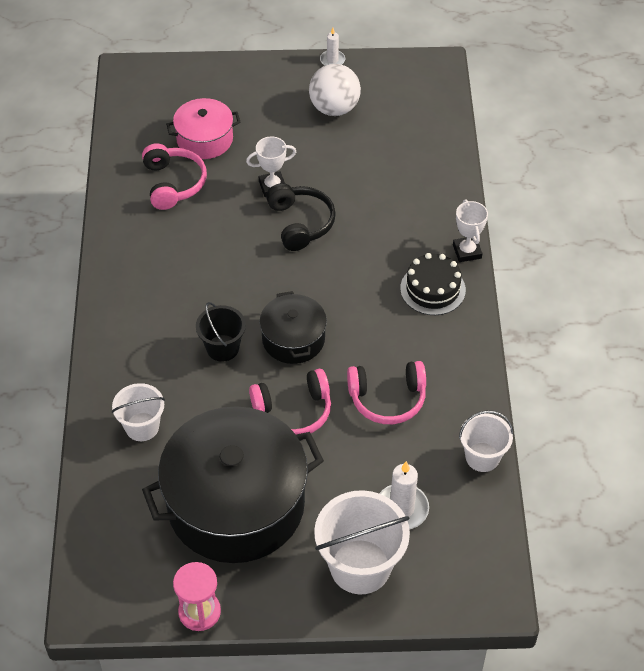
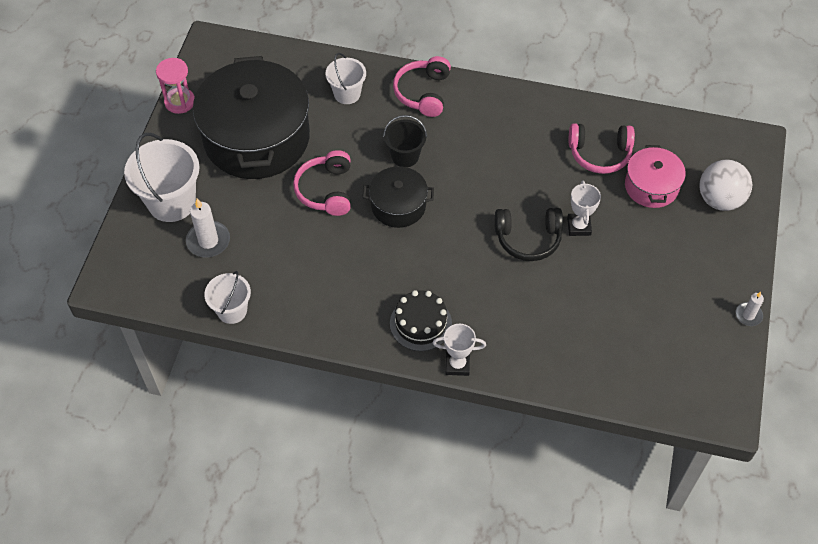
camera: 105 degrees right, 5 degrees up
(334, 108) = (675, 300): white ball -> white ball (719, 199)
(387, 398) = (314, 258): pink headphones -> pink headphones (423, 93)

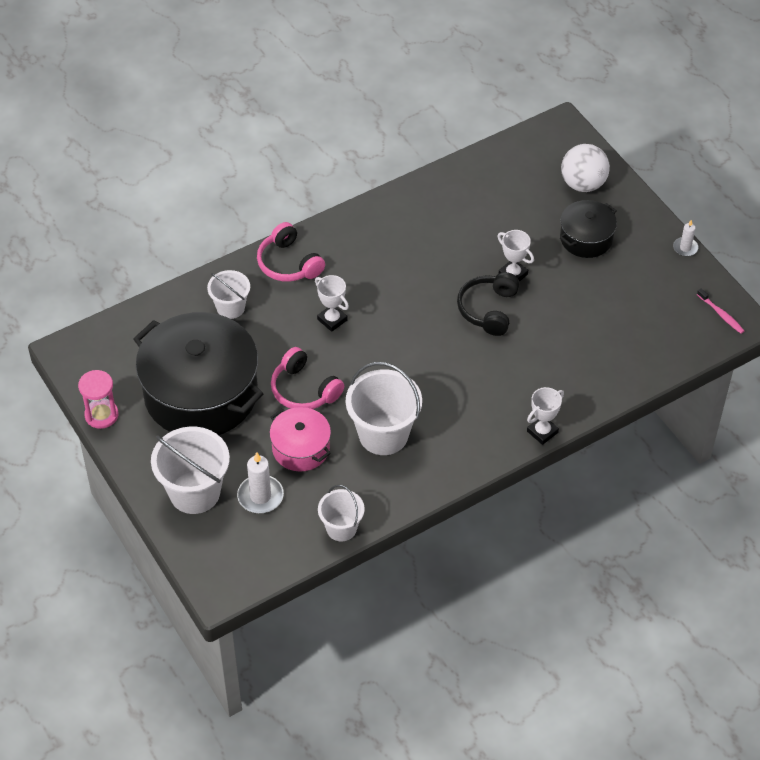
camera: 45 degrees left, 5 degrees down
(341, 268) = (383, 434): none -> white bucket
(398, 206) = (371, 358): black pot -> black pot (586, 238)
(405, 156) = (332, 320): black bucket -> white trophy
(420, 323) = (485, 425): black cake -> none
(528, 238) = (488, 309): black headphones -> black headphones turned 150 degrees clockwise
(599, 154) = (468, 212): pink headphones -> none
(651, 186) = (529, 209): pink pot -> pink pot (301, 448)
(716, 393) = (721, 314): none -> pink toothbrush

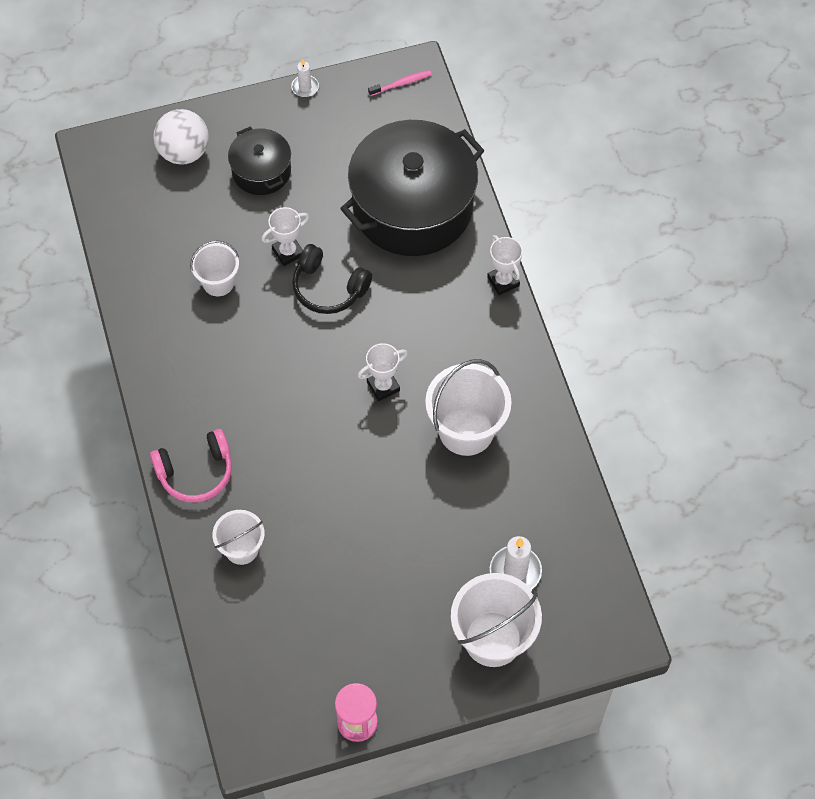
camera: 75 degrees left, 10 degrees up
(201, 394) = (358, 606): black pot -> black pot (412, 207)
(301, 448) = (462, 516): pink pot -> none
(304, 389) = (383, 496): pink headphones -> none
(332, 320) = (294, 445): white trophy -> white trophy (383, 386)
(341, 528) = (576, 499): white bucket -> white bucket (218, 282)

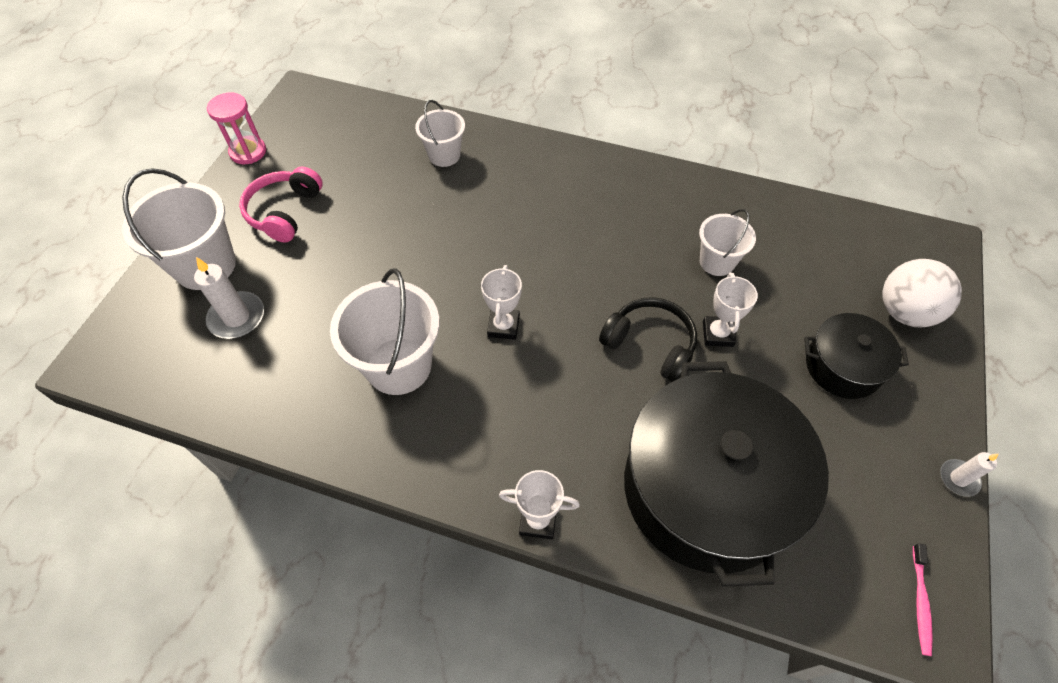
camera: 125 degrees right, 5 degrees down
(196, 472) = (534, 160): pink headphones -> pink headphones (285, 212)
(328, 288) = (650, 345): black headphones -> black headphones turned 60 degrees clockwise

